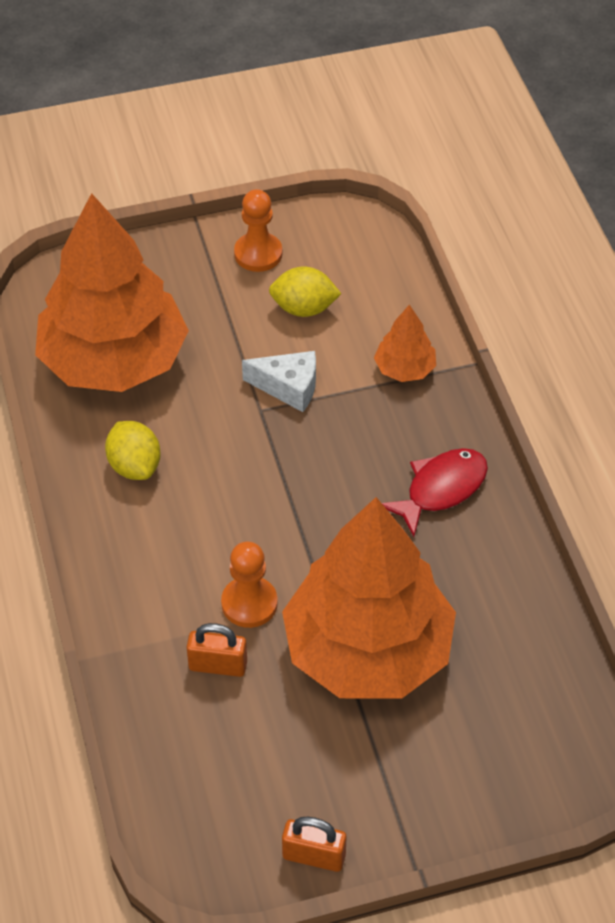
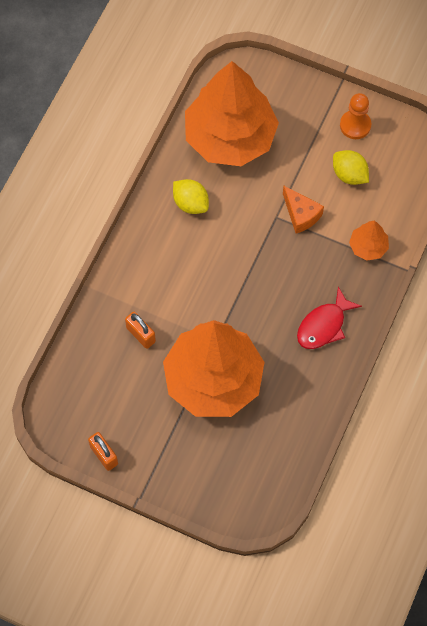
camera: 40 degrees right, 15 degrees up
(134, 466) = (190, 203): yellow lemon -> yellow lemon turned 60 degrees counterclockwise
(249, 603) = (181, 315): orange pawn -> none
(289, 387) = (301, 215): white cheese -> orange cheese
(441, 489) = (324, 325): red fish -> red fish turned 135 degrees clockwise

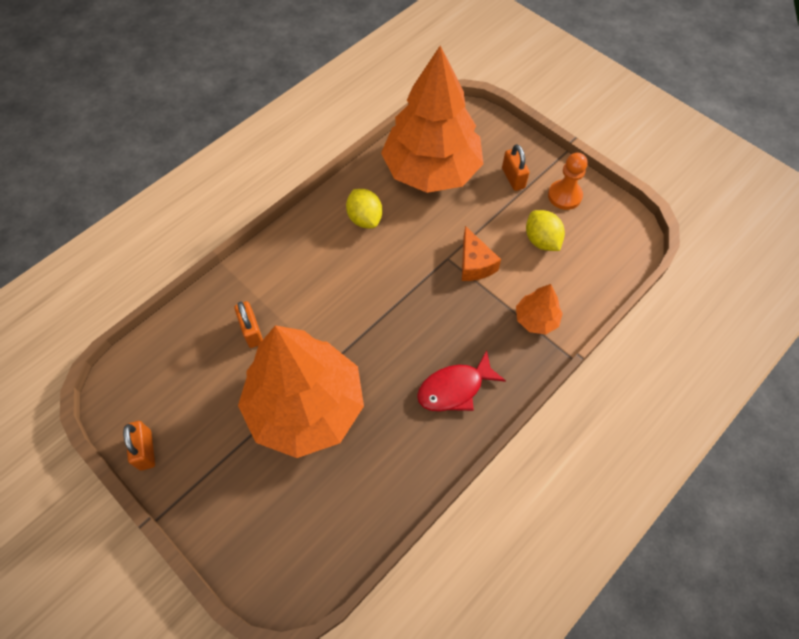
camera: 20 degrees right, 5 degrees down
(305, 122) = (513, 178): none -> orange padlock

